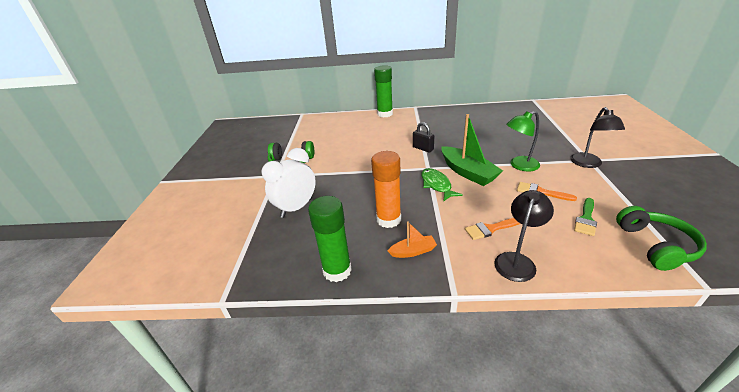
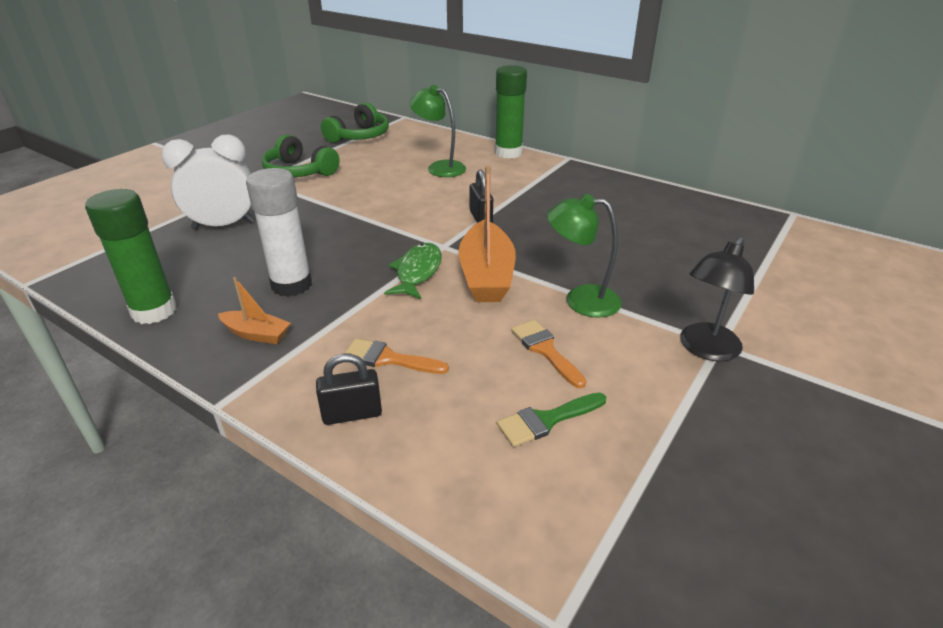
camera: 30 degrees right, 0 degrees up
(364, 132) = (439, 167): none -> green lamp
(388, 219) = (292, 285): orange glue stick -> white glue stick
(467, 172) = (486, 275): green boat -> orange boat
(517, 261) = (352, 414): black lamp -> black padlock
(655, 245) = (590, 518): green headphones -> green headphones (359, 136)

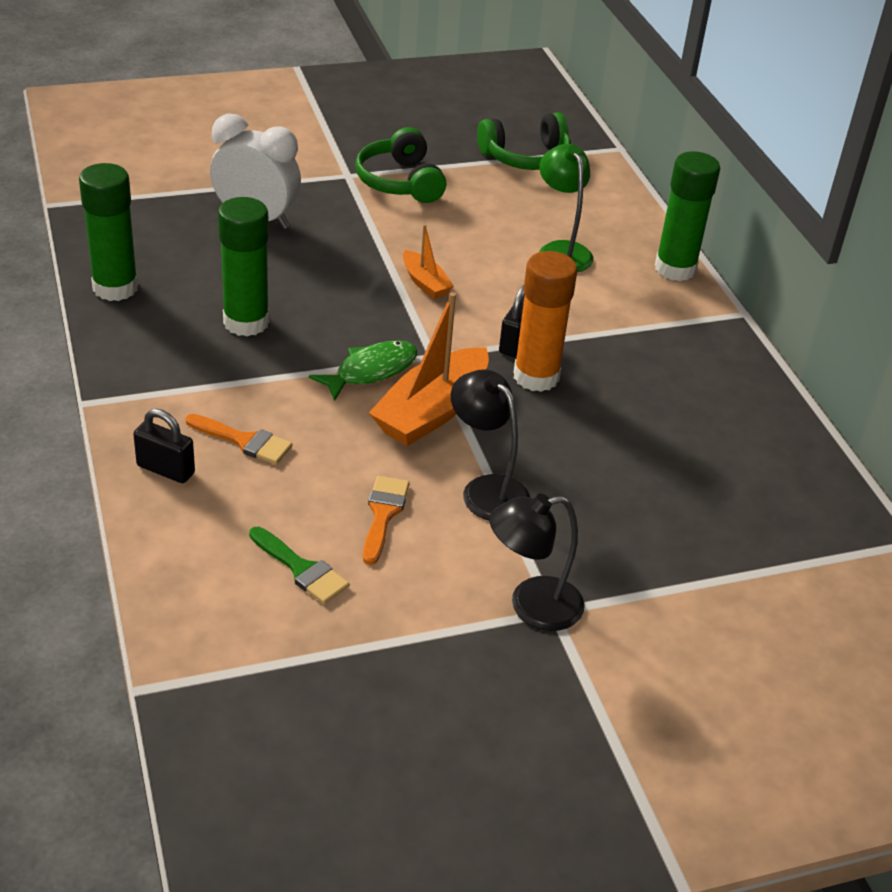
camera: 35 degrees right, 5 degrees up
(256, 334) = (169, 356): orange boat -> orange boat (425, 283)
(292, 285) = (246, 322): white glue stick -> green glue stick
(388, 359) = (244, 441): orange brush -> orange brush turned 150 degrees clockwise
(516, 229) = (536, 377): none -> orange glue stick
(546, 420) = (301, 569): green brush -> green brush turned 150 degrees counterclockwise
(580, 300) = (486, 489): green lamp -> black lamp

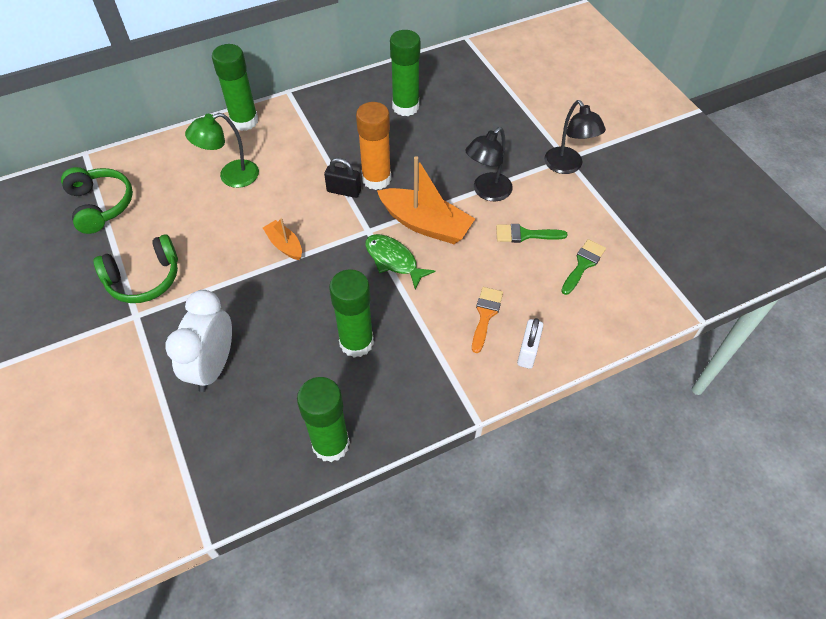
camera: 95 degrees left, 15 degrees up
(166, 469) = (527, 352): black padlock -> white padlock
(383, 514) = (525, 235): orange brush -> green brush
(425, 283) = (284, 245): orange boat -> orange boat turned 90 degrees counterclockwise
(704, 431) = (405, 107): none -> green glue stick

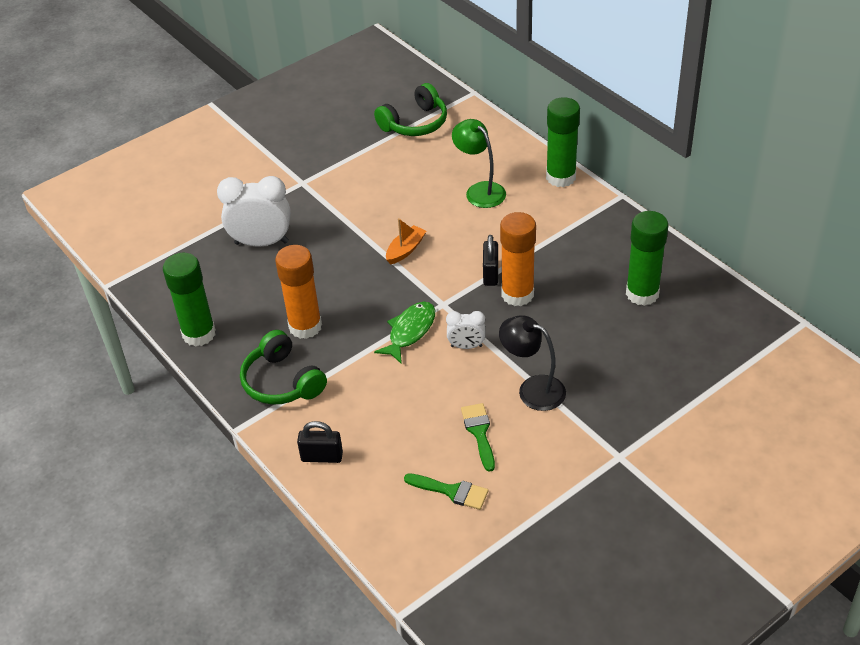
camera: 80 degrees right, 10 degrees down
(144, 279) = (341, 175): green headphones -> green headphones (282, 382)
(356, 342) = (305, 326): green glue stick -> orange glue stick
(425, 224) = (466, 346): orange boat -> white clock
(485, 315) = (359, 415): orange brush -> none
(527, 352) = (322, 457): white padlock -> black padlock
(567, 166) = (605, 459): black lamp -> none

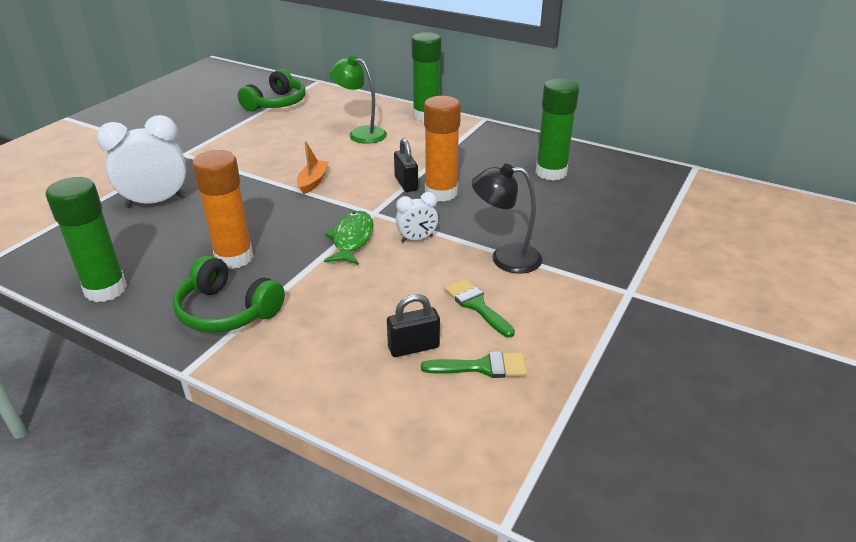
camera: 25 degrees left, 10 degrees down
(322, 457) = (309, 372): black padlock -> black padlock (413, 347)

